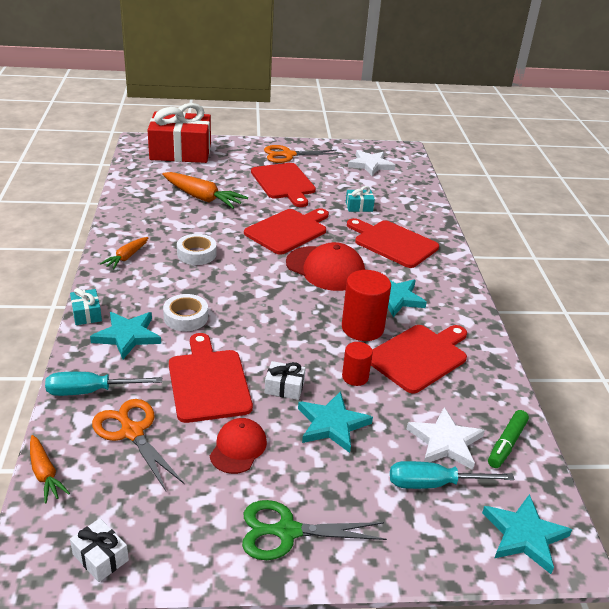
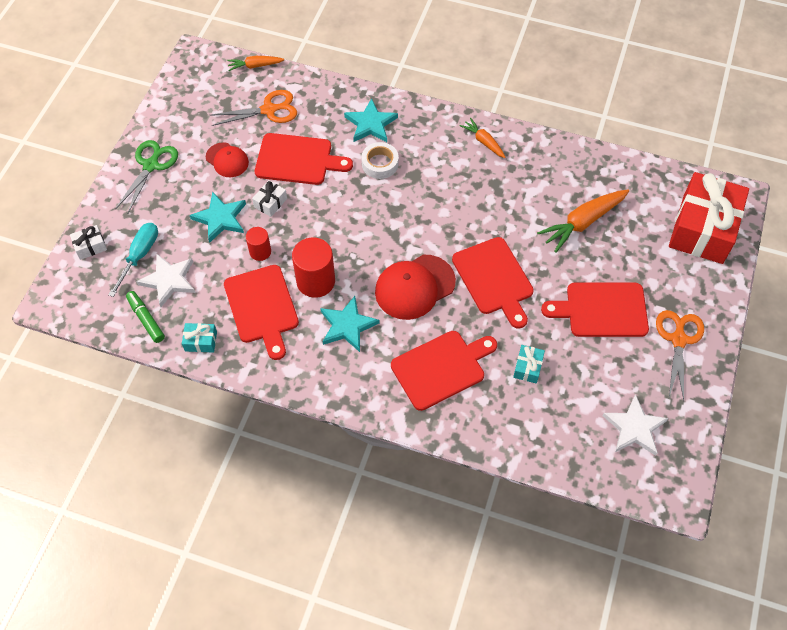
camera: 115 degrees right, 25 degrees up
(86, 314) = (409, 104): turquoise gift -> turquoise gift (201, 341)
(90, 391) = (318, 95): turquoise screwdriver -> none
(100, 557) = (183, 82): white gift -> white gift (90, 246)
(196, 254) = (473, 192): white tape -> none
(524, 535) = (75, 286): turquoise star -> none

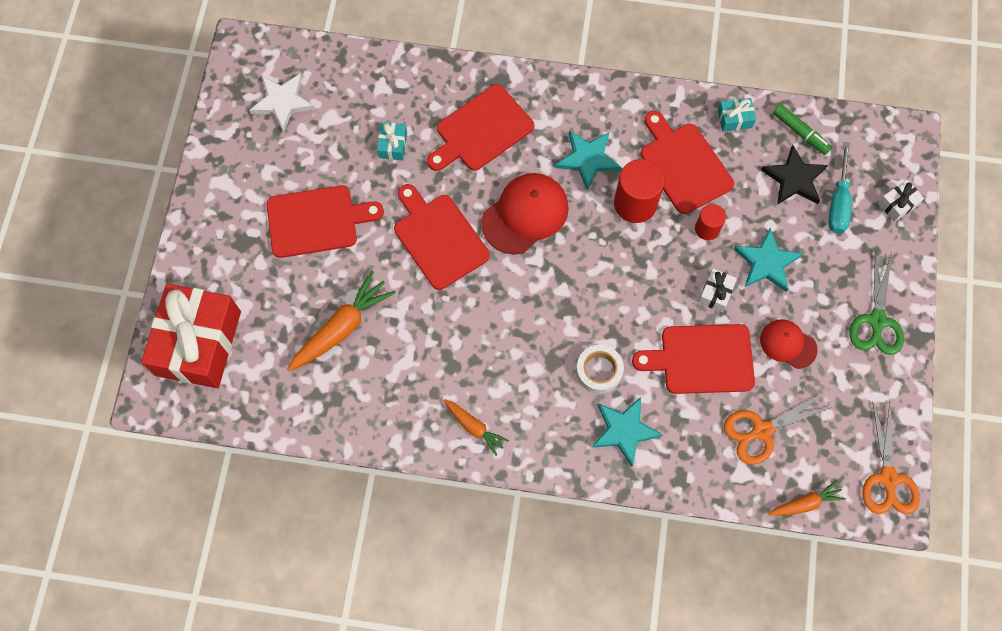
camera: 170 degrees right, 10 degrees up
(169, 280) = (794, 179): white star -> black star
(678, 340) = (234, 200): orange scissors -> orange scissors (888, 478)

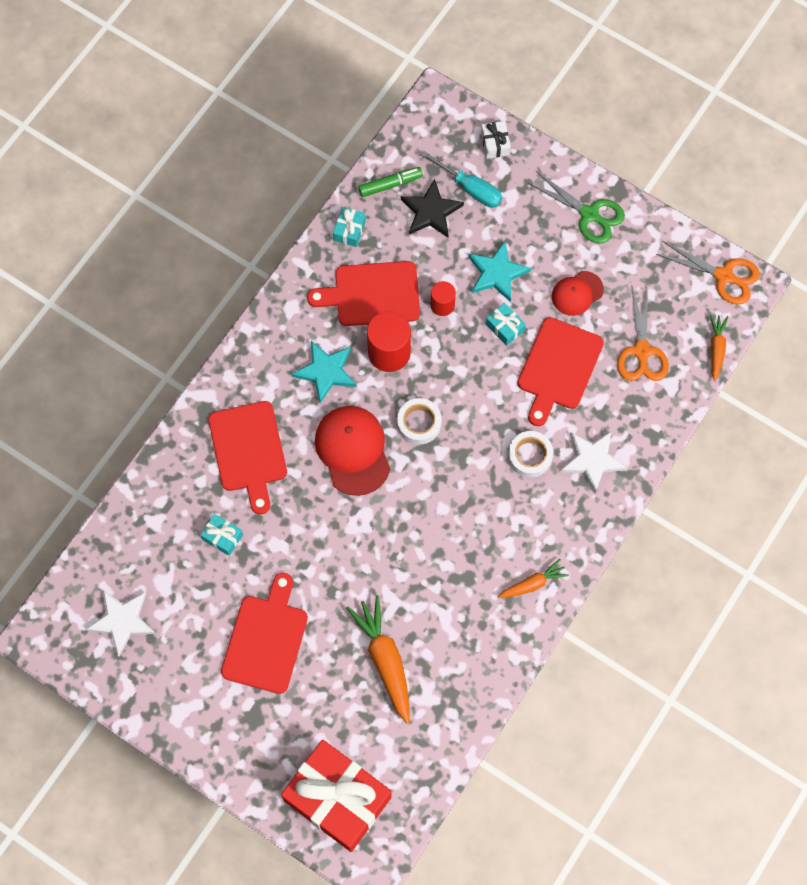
camera: 65 degrees left, 0 degrees up
(438, 238) = (338, 536): red cutting board -> none
(580, 259) = (419, 423): none -> white tape
(624, 430) = (592, 460): turquoise star -> white star
(715, 293) = (505, 327): white gift -> turquoise gift

